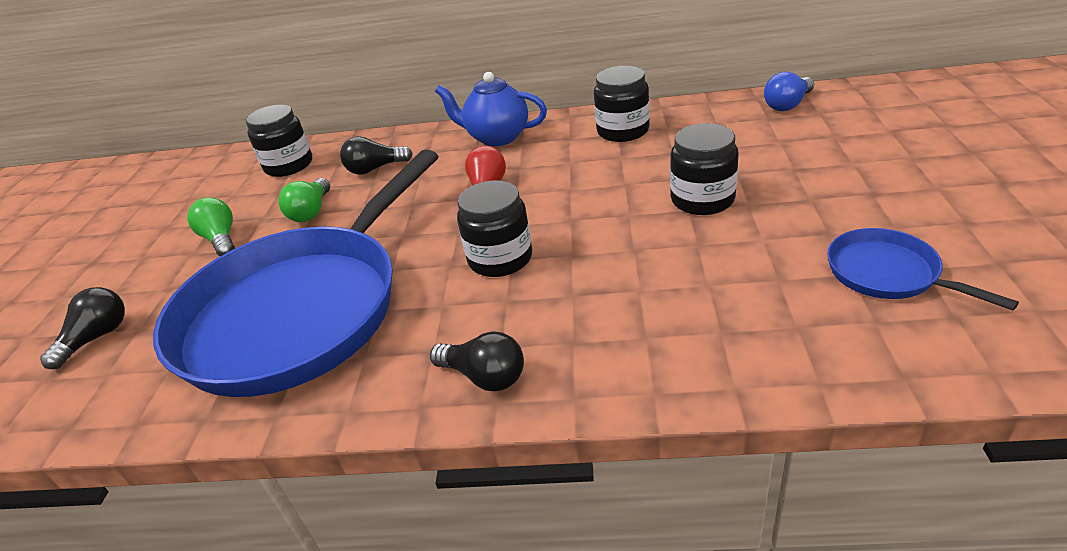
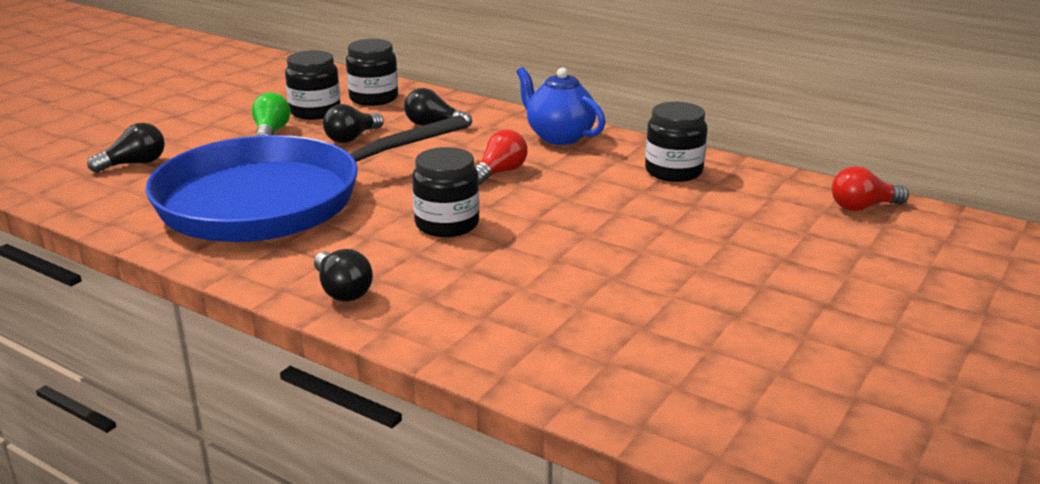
camera: 25 degrees right, 10 degrees down
(311, 212) = (352, 138): green light bulb -> black light bulb
(702, 199) = (664, 248): black jar -> black jar (315, 112)
(787, 105) = (862, 207): blue light bulb -> red light bulb
(887, 273) = (740, 362): blue pan -> none

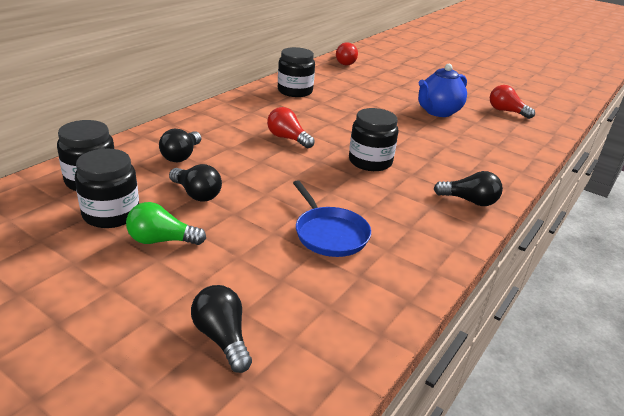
camera: 90 degrees left, 5 degrees up
(271, 200) = (329, 234): blue pan -> blue pan, size x0.41
(342, 291) = (469, 201): black light bulb -> black light bulb turned 45 degrees clockwise
(559, 137) = (228, 114): blue teapot -> blue teapot (438, 112)
(733, 375) = (506, 111): none -> red light bulb

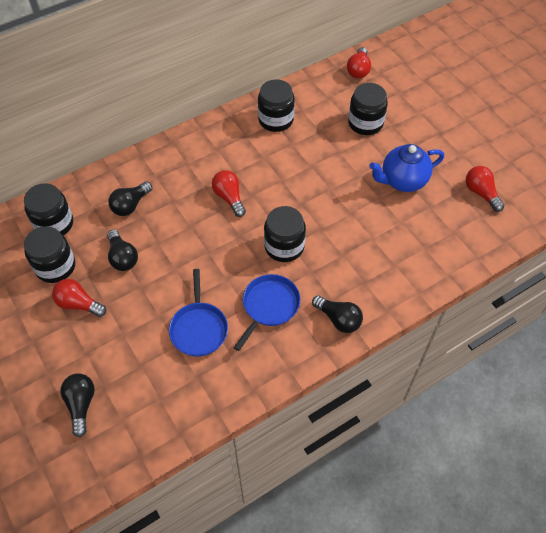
camera: 25 degrees right, 25 degrees up
(161, 240) = (78, 304): green light bulb -> red light bulb
(375, 86) = (365, 123): none -> black jar
(392, 203) = (269, 306): none -> blue pan

